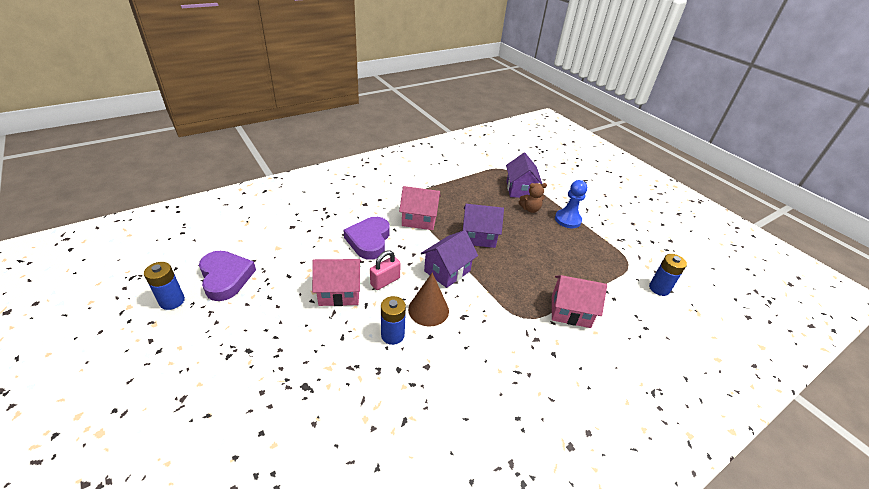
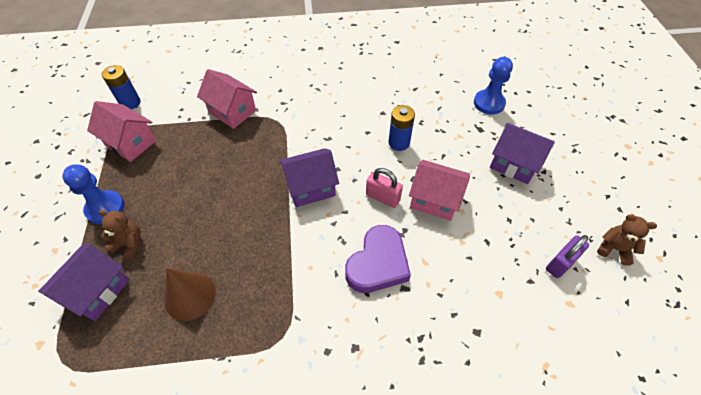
camera: 150 degrees left, 15 degrees up
(172, 301) = (614, 249): blue battery -> brown teddy bear
(226, 277) = (560, 263): purple heart -> purple padlock
(297, 434) = (489, 103): none -> blue pawn
(385, 281) = (383, 197): pink padlock -> pink padlock turned 45 degrees clockwise
(419, 219) = (293, 279): pink house -> pink house (131, 143)
(428, 310) = (355, 154): brown cone -> brown cone (190, 296)
(479, 237) = (239, 221): purple house -> purple house (514, 164)

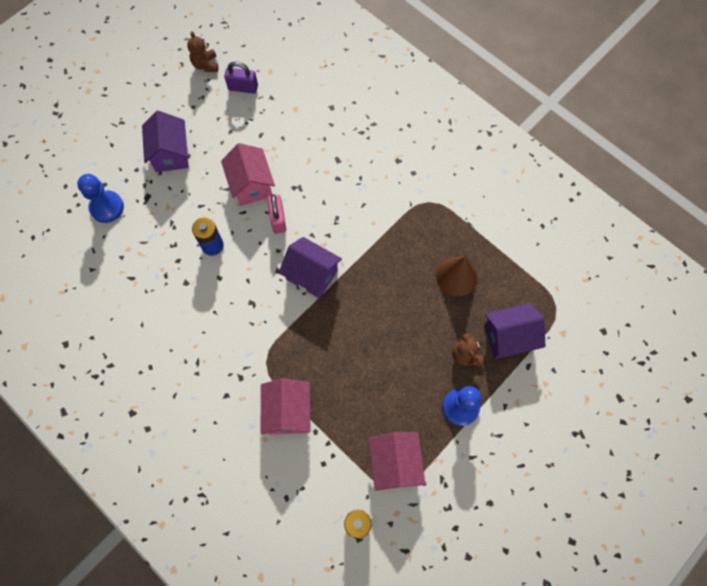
camera: 130 degrees left, 15 degrees up
(378, 263) = (334, 185): purple heart -> none

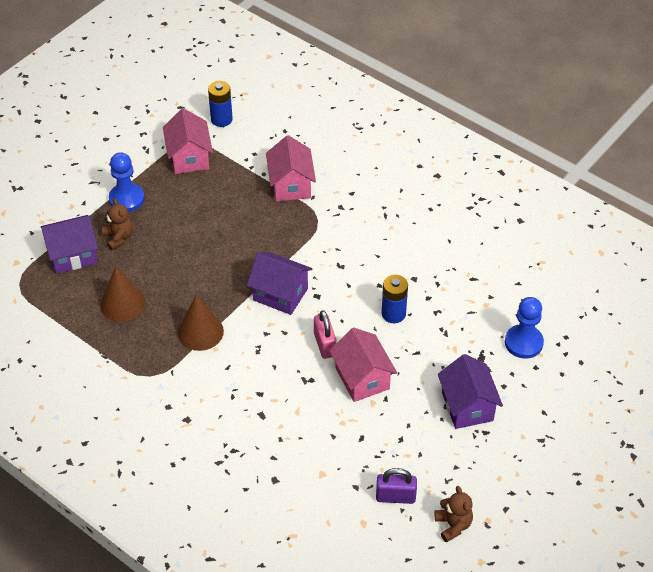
camera: 175 degrees right, 20 degrees down
(386, 241) = (200, 332): none -> brown cone

